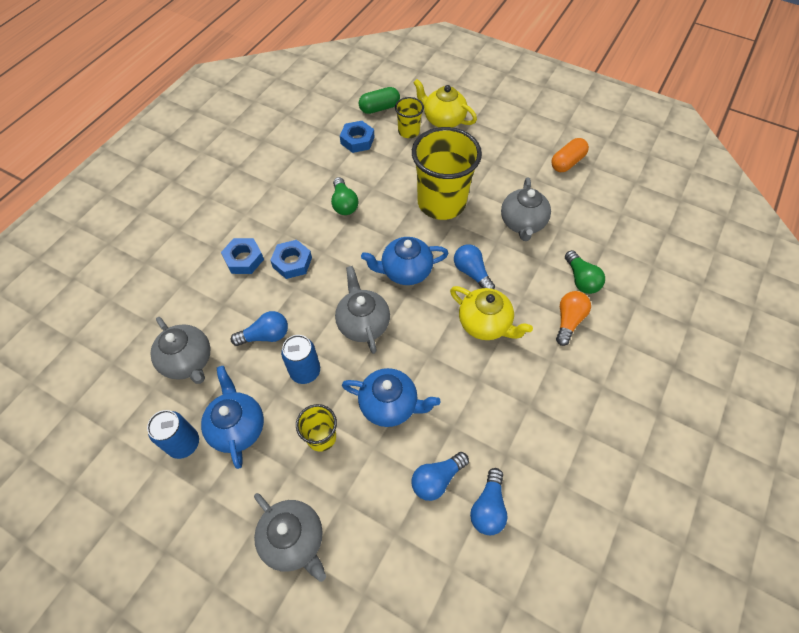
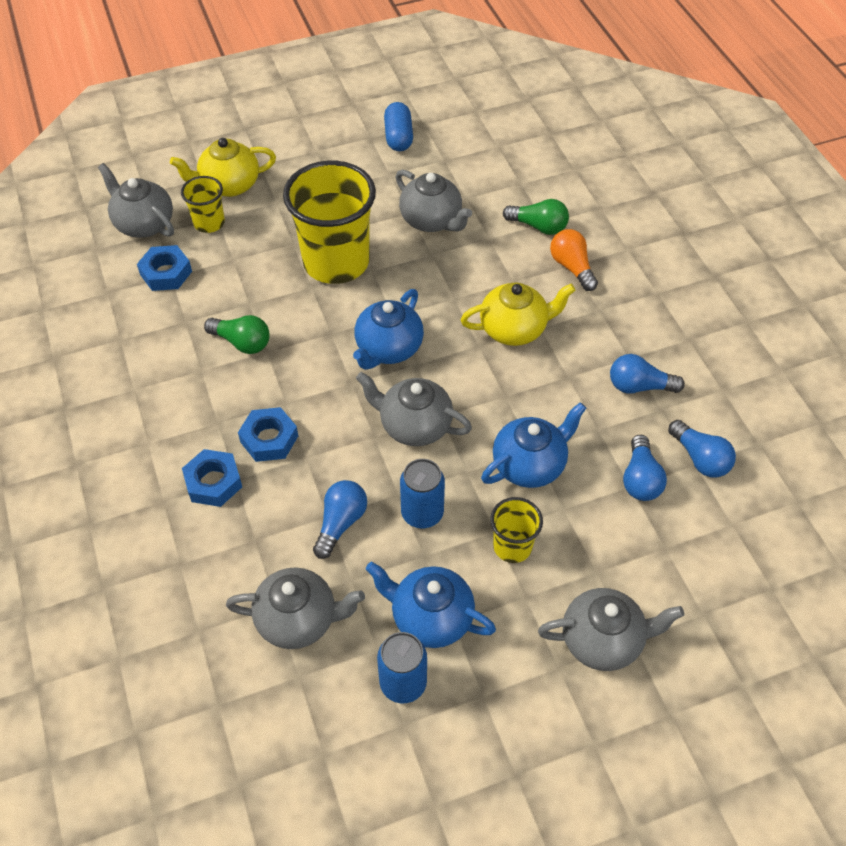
camera: 50 degrees left, 5 degrees down
(379, 108) = (143, 224): green capsule -> grey teapot
(472, 273) = (447, 298): blue light bulb -> blue light bulb (639, 386)
(567, 162) = (398, 137): orange capsule -> blue capsule

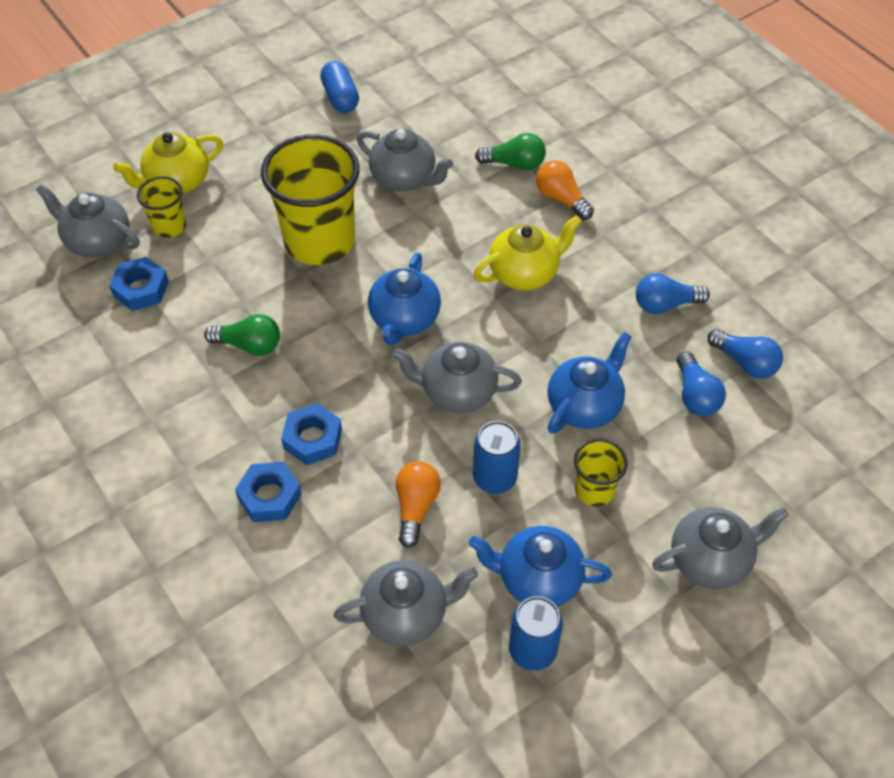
camera: 15 degrees left, 0 degrees up
(340, 523) = (416, 507): blue light bulb -> orange light bulb

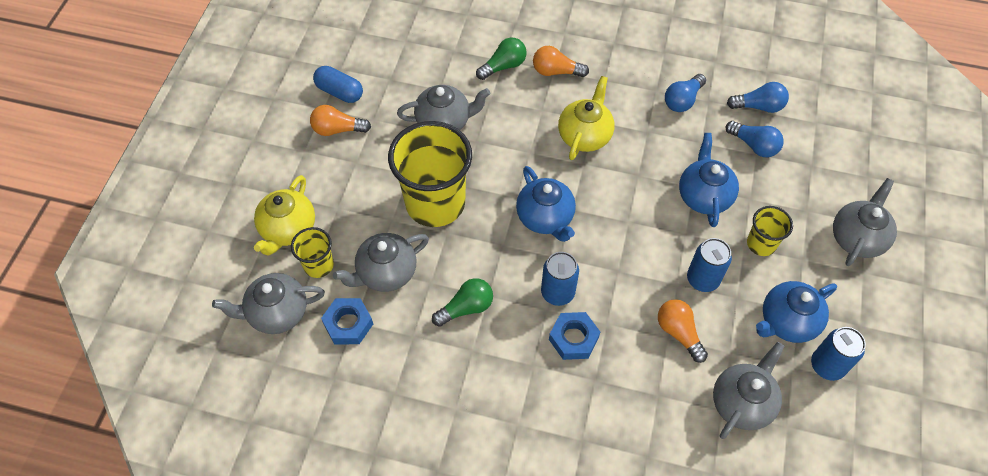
camera: 40 degrees left, 5 degrees up
(269, 496) = (588, 396): blue nut -> none
(304, 127) = (337, 129): none -> orange light bulb
(342, 390) = (557, 293): none -> blue can
(457, 392) = (626, 242): grey teapot -> grey teapot (386, 273)

